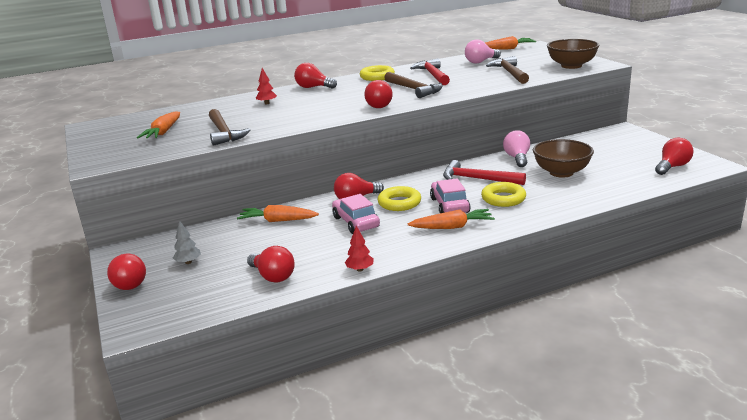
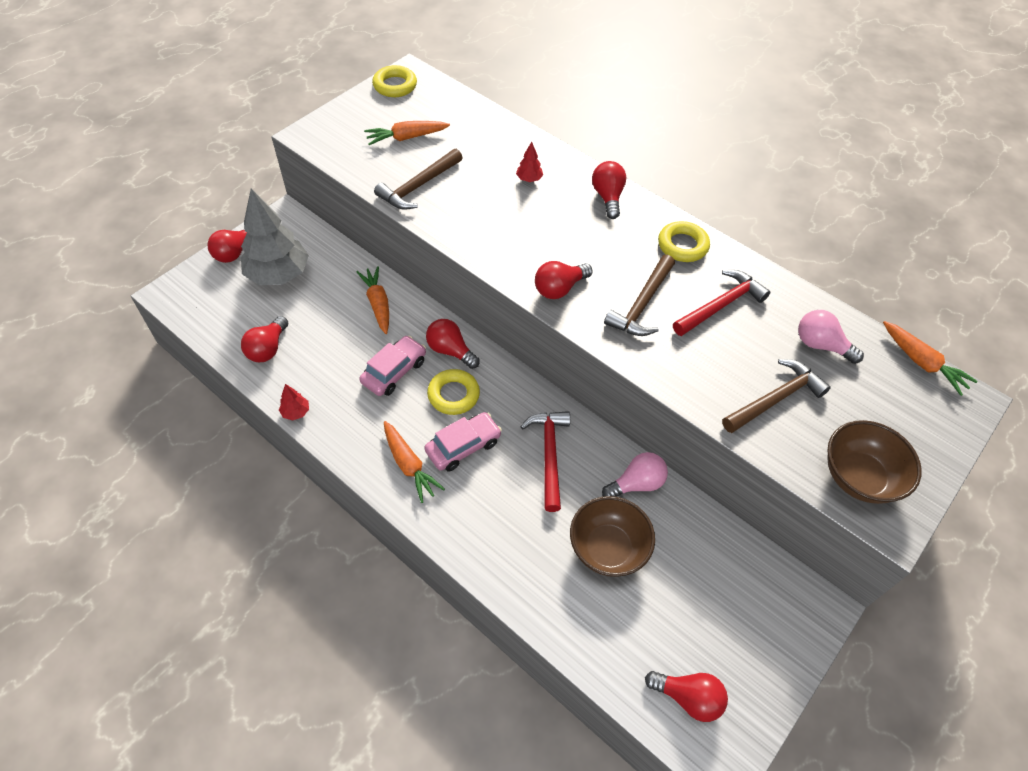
camera: 60 degrees right, 30 degrees up
(188, 262) = (278, 274): grey tree -> grey tree, size x2.49
(503, 199) = (500, 498): yellow ring -> yellow ring (395, 86)

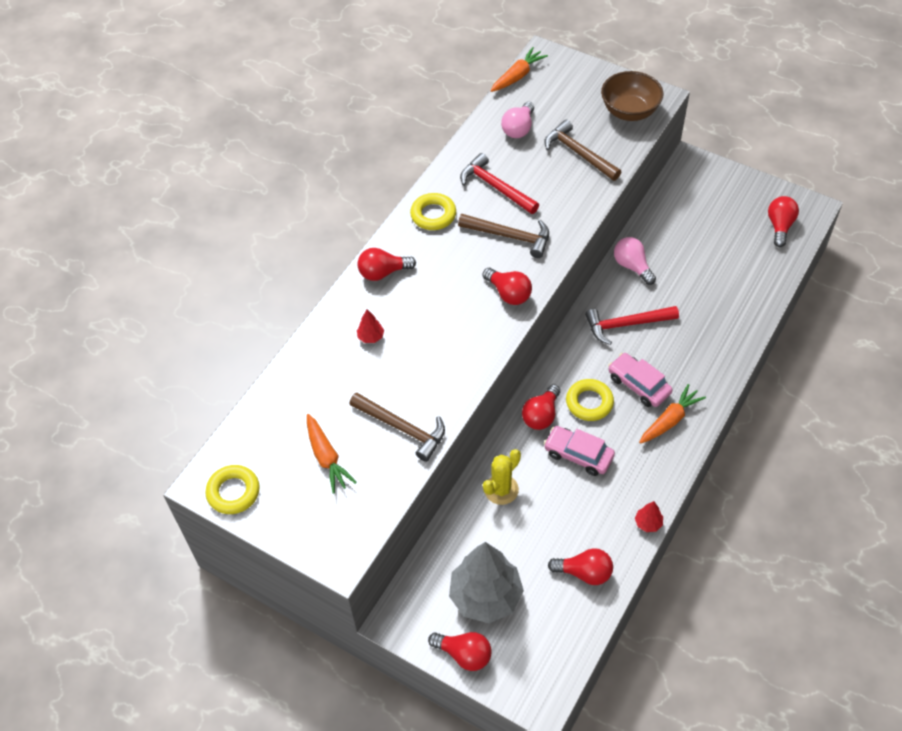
camera: 95 degrees left, 0 degrees up
(378, 304) = (501, 490): orange carrot -> yellow cactus
(607, 548) = (693, 278): brown bowl -> none

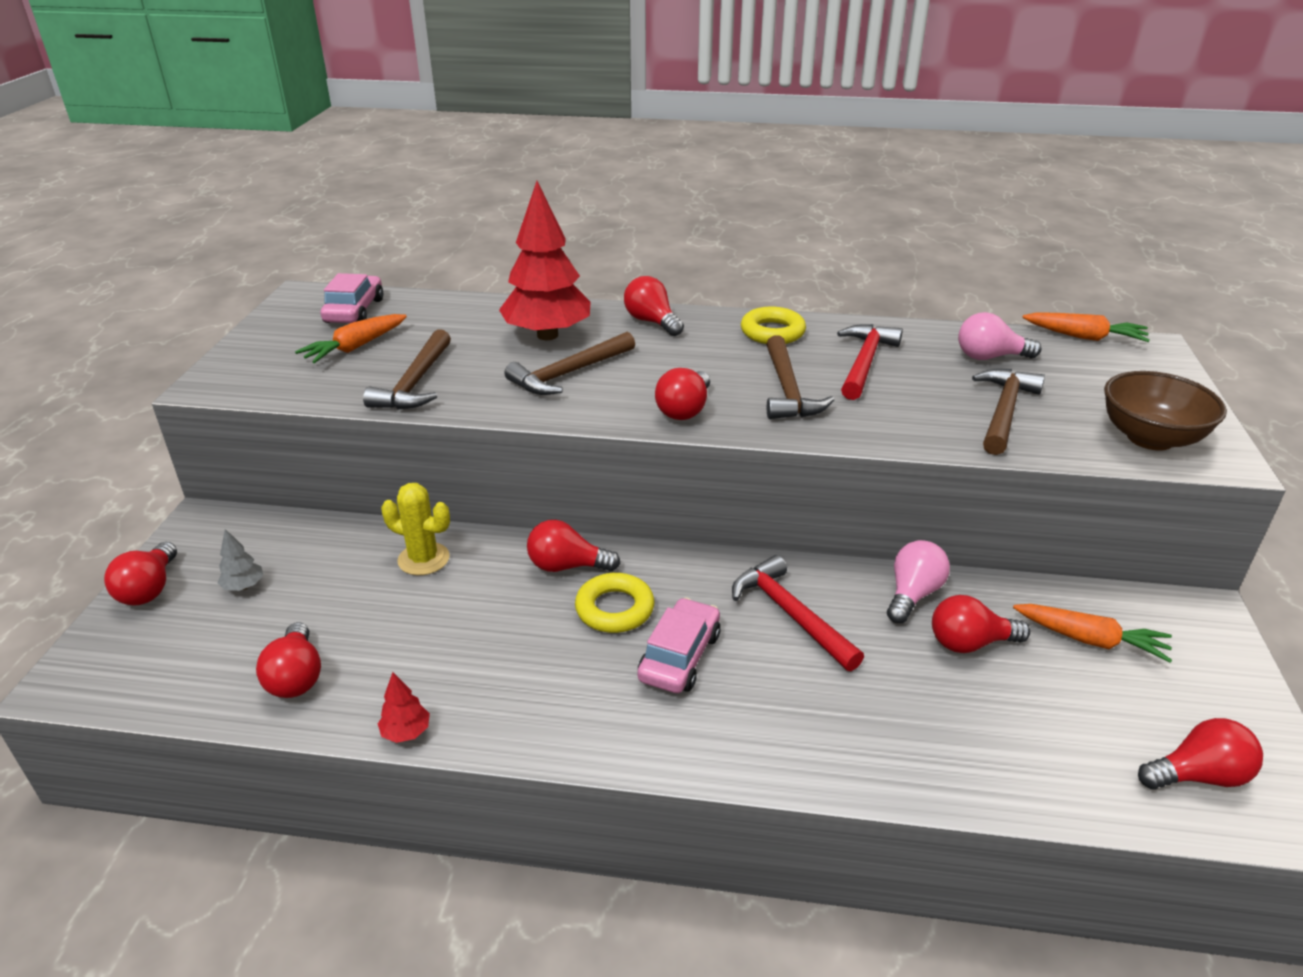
camera: 65 degrees right, 20 degrees down
(233, 492) = (294, 310): yellow ring -> none
(371, 337) = (547, 335): red tree -> red tree, size x2.49
(433, 339) = (568, 374): none -> brown hammer
(485, 596) = (244, 586): grey tree -> grey tree, size x0.40
(578, 455) = (512, 620): pink car -> pink car (354, 311)
(670, 420) = (628, 713): orange carrot -> orange carrot (1090, 640)
(676, 261) = (969, 643): none -> red light bulb

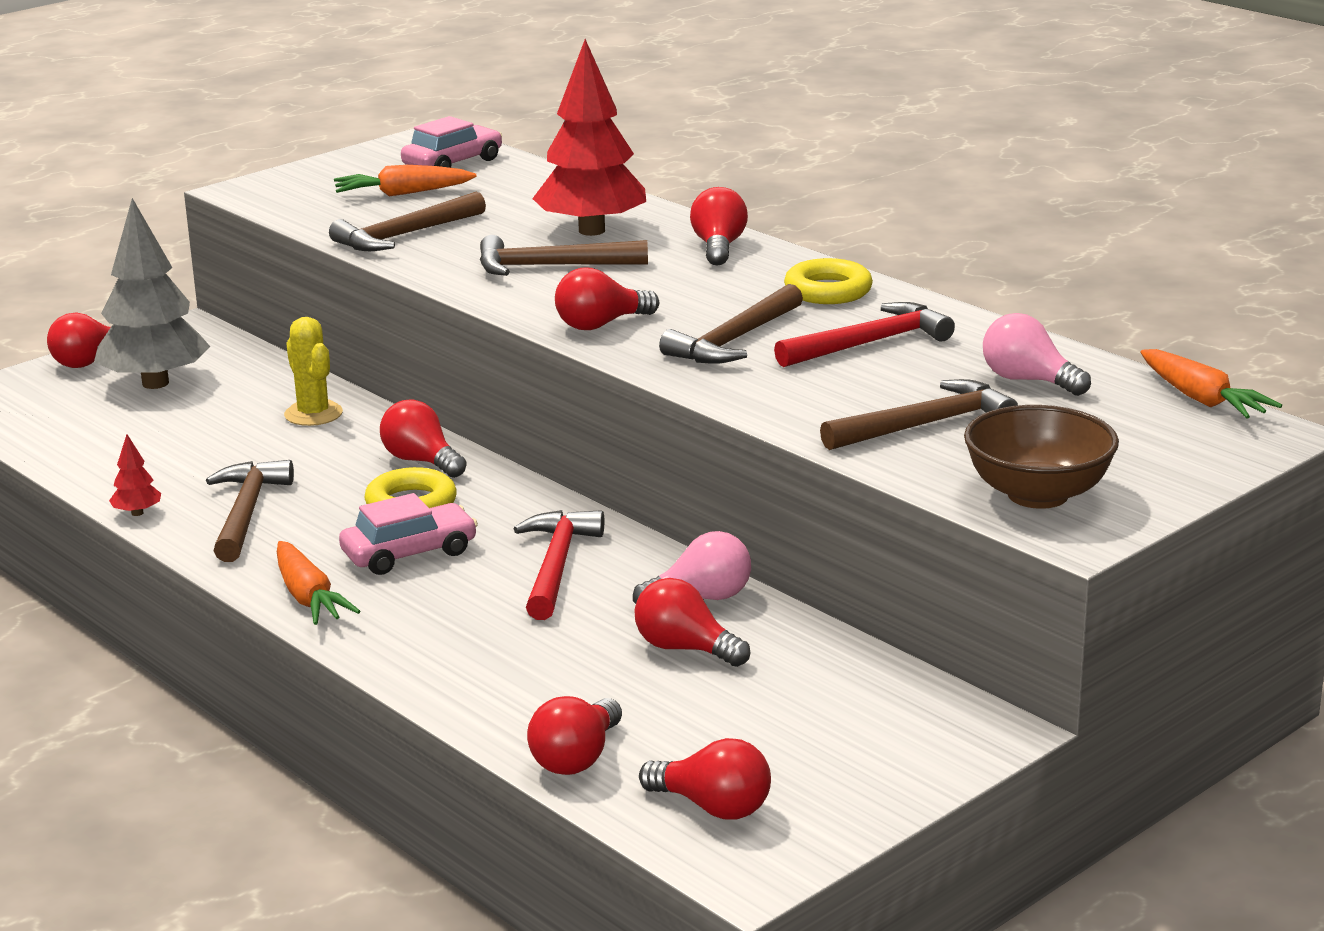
camera: 40 degrees right, 10 degrees down
(244, 586) = (155, 383): grey tree -> grey tree, size x2.49
(296, 677) = (112, 452): red light bulb -> red light bulb (576, 758)
(501, 682) = (247, 512): none -> brown hammer
(1090, 640) = (813, 696): orange carrot -> orange carrot (308, 597)

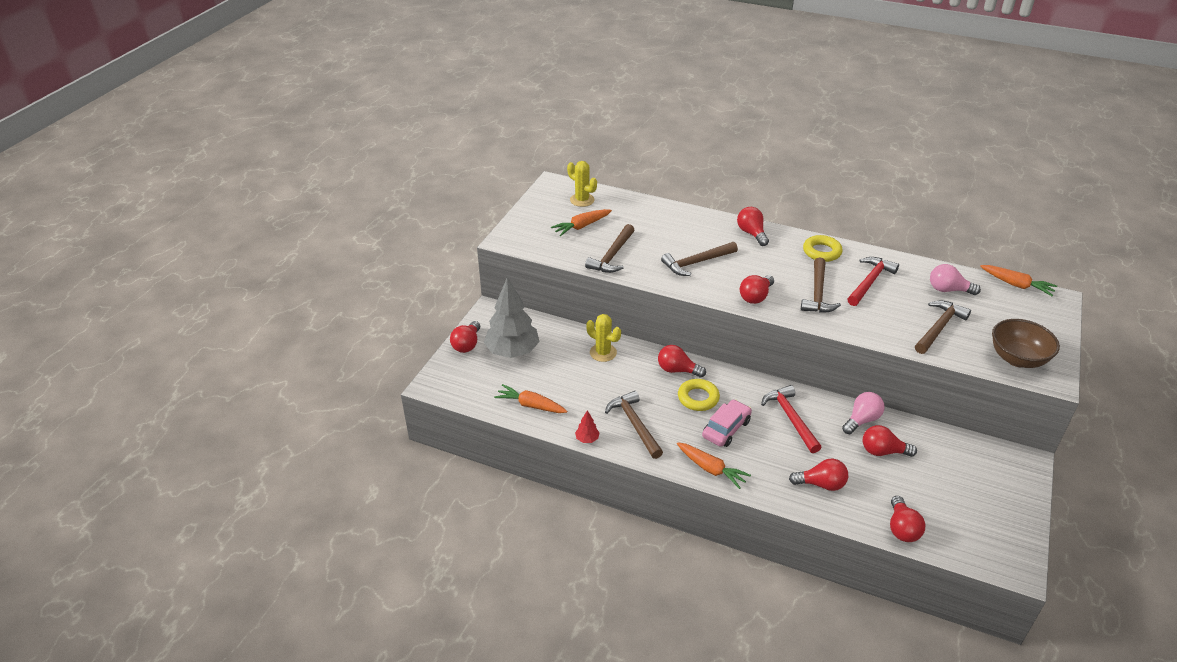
camera: 25 degrees left, 15 degrees up
(97, 453) = (531, 405): none -> orange carrot
(452, 163) = (582, 200): pink car -> yellow cactus
(591, 230) = (689, 234): red tree -> none
(713, 807) = (973, 537): red light bulb -> red light bulb (821, 484)

